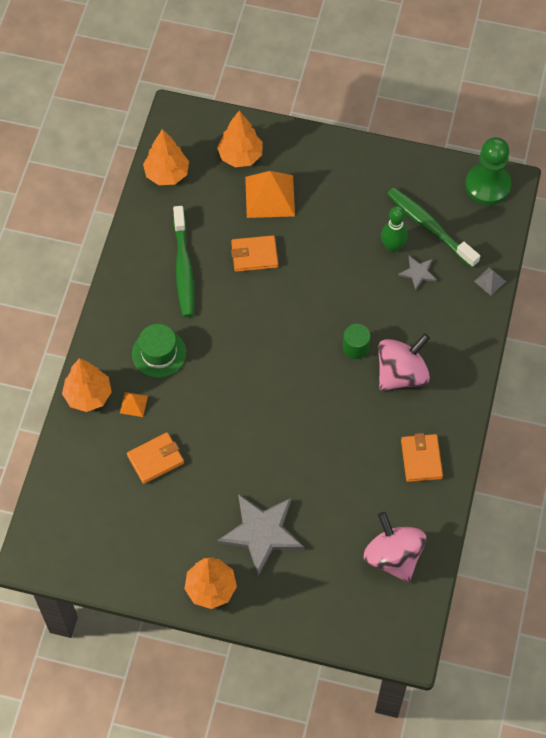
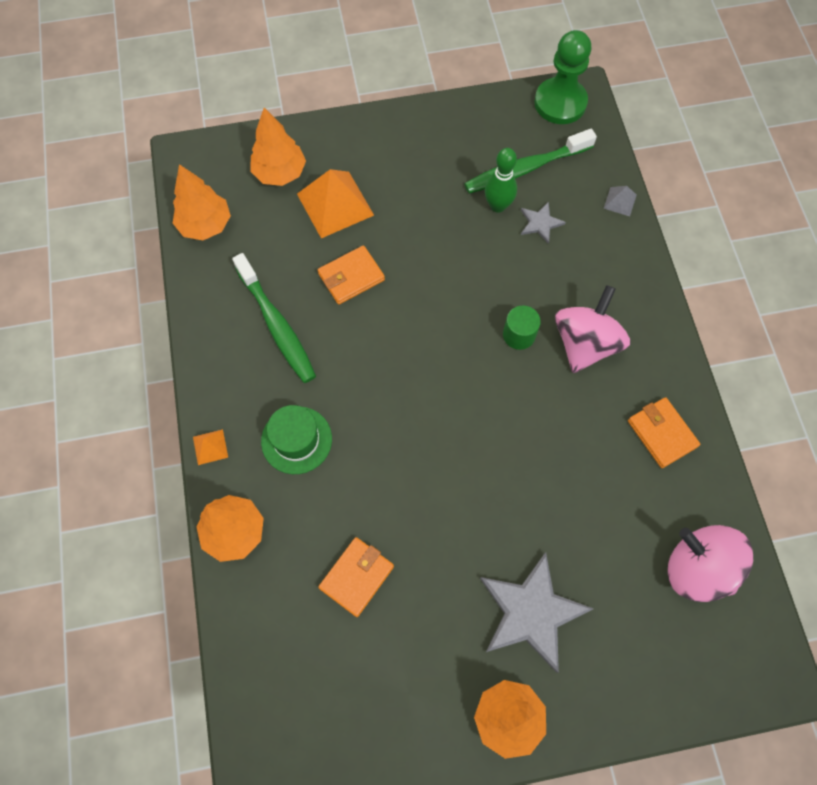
camera: 25 degrees left, 5 degrees up
(133, 404) = (296, 518): orange pyramid -> orange pyramid (210, 447)
(429, 226) = (525, 169): green toothbrush -> green toothbrush turned 45 degrees counterclockwise

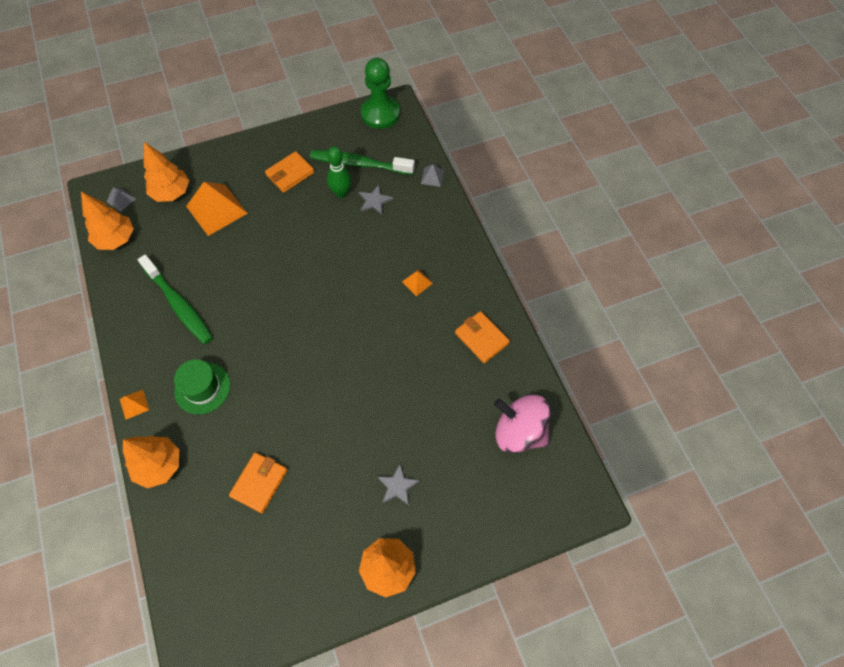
camera: 10 degrees left, 5 degrees down
(216, 173) = (121, 200): none -> grey pyramid
(351, 277) = (234, 261): orange wallet -> orange wallet (290, 174)
(519, 335) = (367, 283): green cylinder -> none
(525, 169) = (359, 164): green toothbrush -> green toothbrush turned 45 degrees clockwise
(531, 612) = (397, 486): grey star -> grey star, size x0.48
(585, 343) = (417, 282): pink spinning top -> orange pyramid

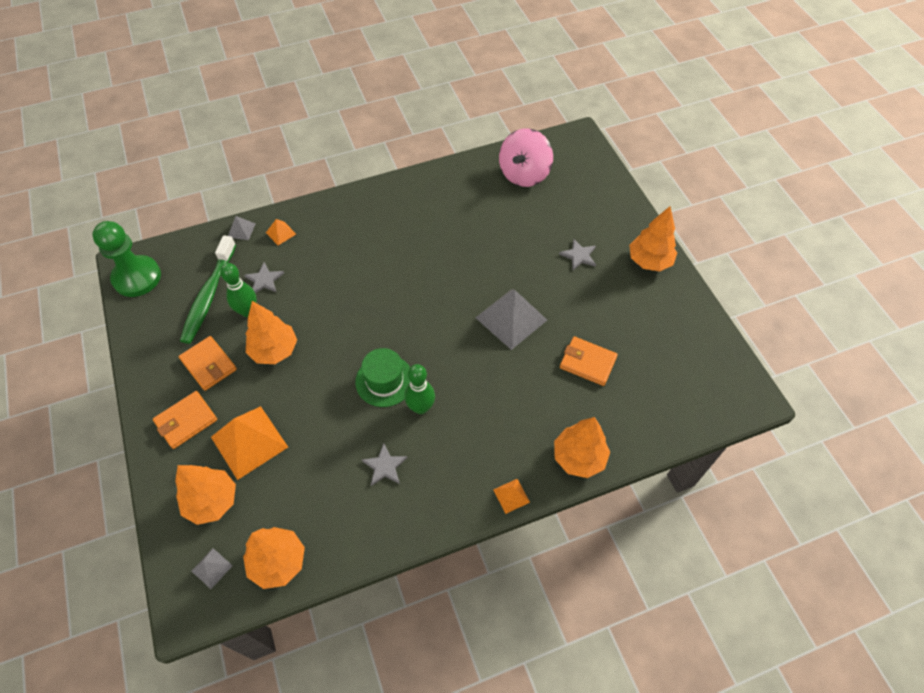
camera: 90 degrees left, 5 degrees down
(179, 305) = (385, 466): green toothbrush -> grey star
(202, 388) = (490, 427): green hat -> green hat (384, 380)
(229, 331) = (421, 407): none -> green bowling pin
(299, 216) = (274, 350): none -> orange tree
(318, 410) = (511, 318): none -> grey pyramid
(417, 282) = (372, 242): orange pyramid -> orange pyramid (281, 233)
(481, 338) = (435, 195): orange wallet -> orange wallet (186, 421)

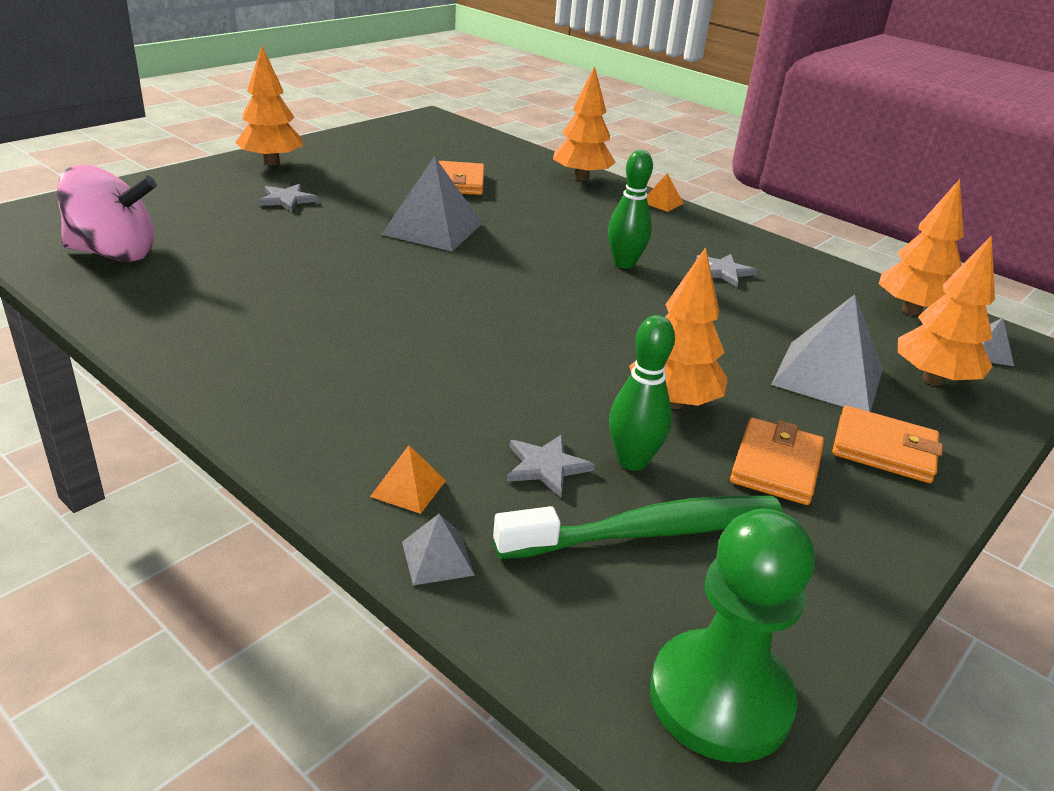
camera: 120 degrees left, 25 degrees down
(249, 442) = (828, 376): orange pyramid -> grey pyramid
(384, 380) = (616, 295): green hat -> none

